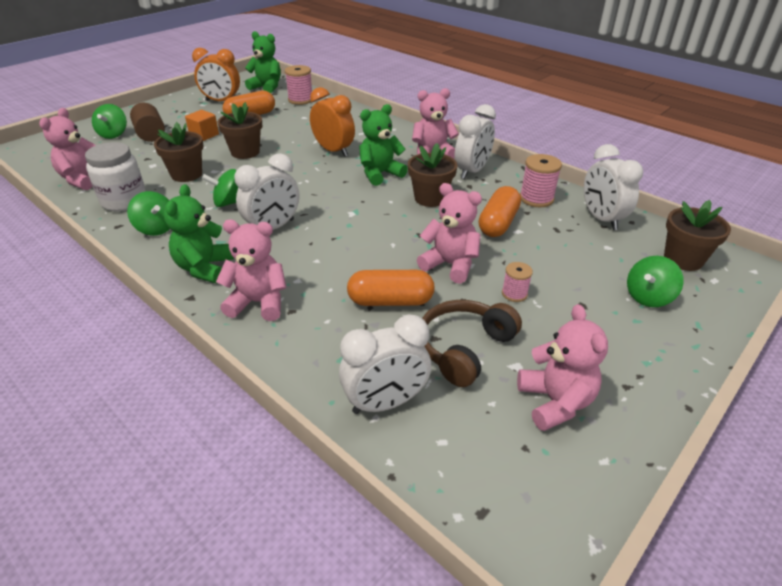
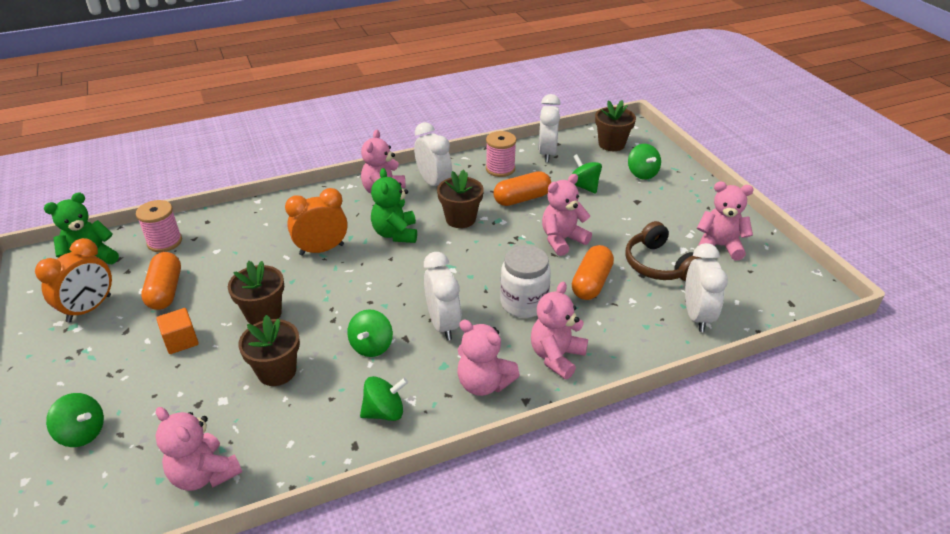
camera: 65 degrees left, 0 degrees up
(124, 201) = (299, 435): white jar -> white jar (524, 303)
(151, 134) = (125, 392): brown cylinder -> none
(204, 268) = (484, 383): green teddy bear -> pink teddy bear
(498, 223) = (522, 199): orange capsule -> orange capsule turned 75 degrees counterclockwise
(514, 294) = (612, 223): pink spool -> none
(566, 258) = (584, 186): none -> green spinning top
(601, 219) = (547, 153): white clock -> white clock turned 90 degrees clockwise

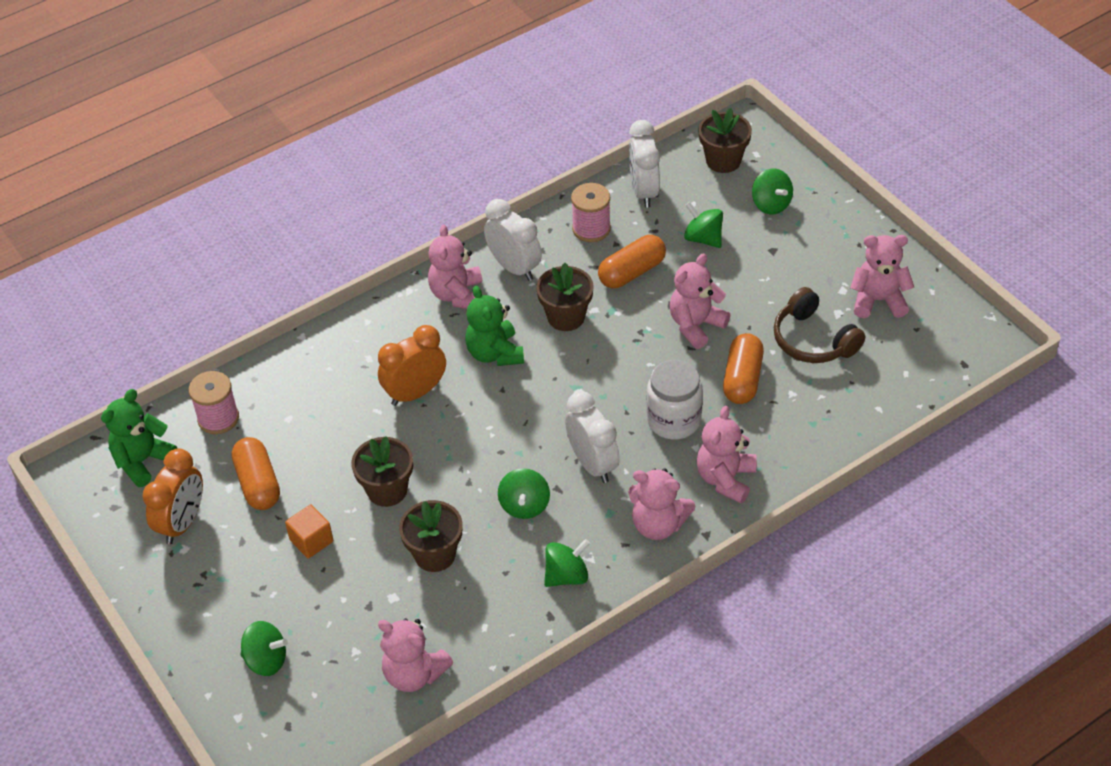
camera: 10 degrees left, 10 degrees up
(697, 316) = (865, 400): white clock -> none

